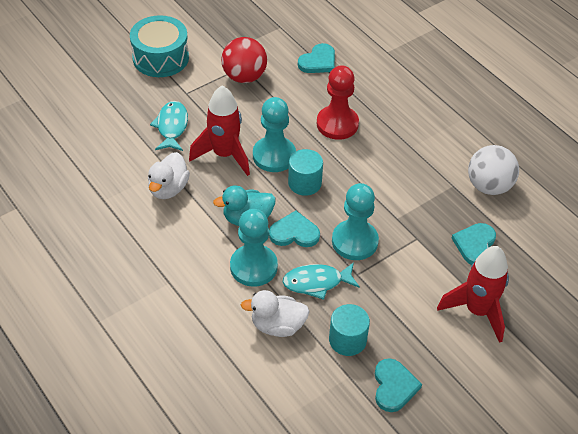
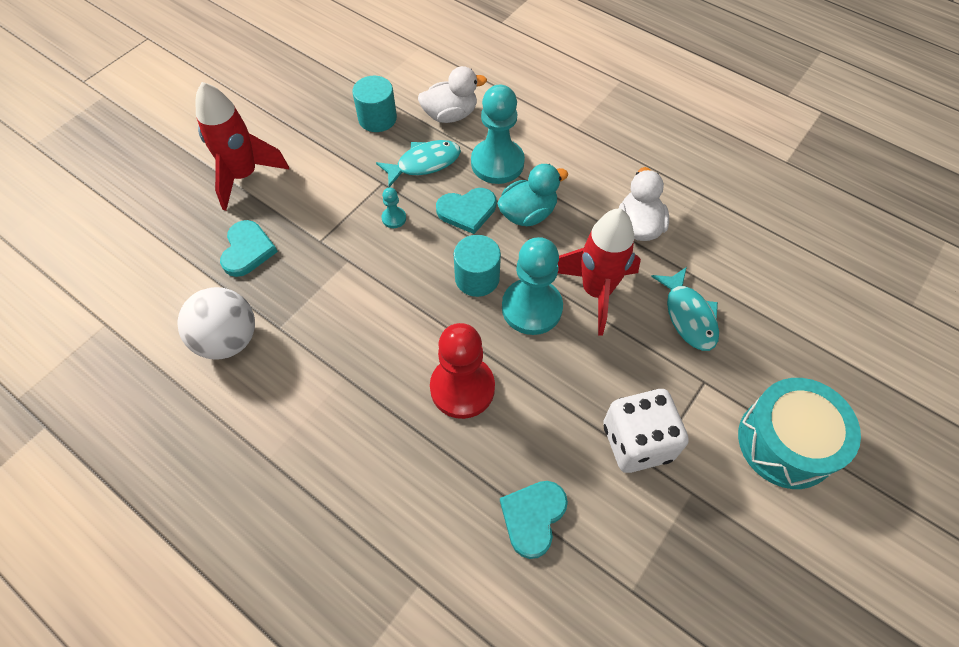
camera: 165 degrees right, 10 degrees up
(244, 77) = (637, 442): red ball -> white dice
(354, 241) = (394, 218): turquoise pawn -> turquoise pawn, size x0.44
(394, 386) = (324, 91): turquoise heart -> none

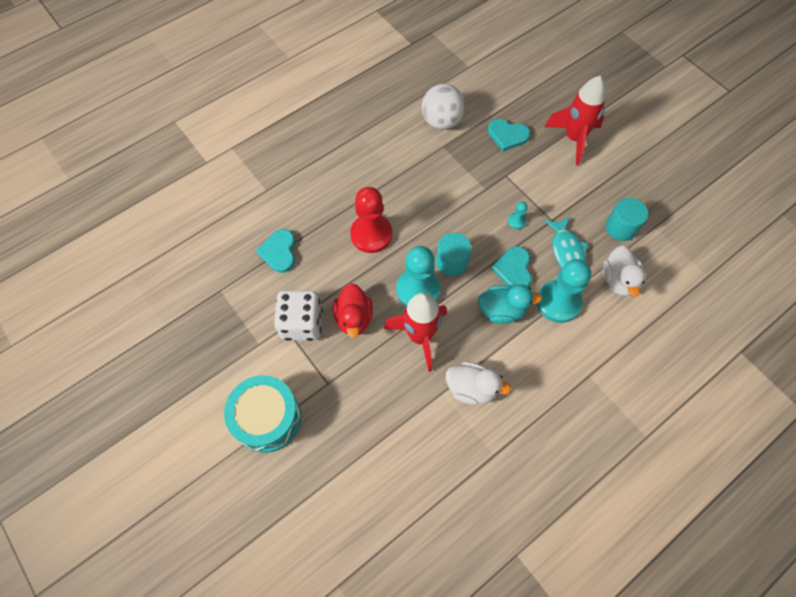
camera: 105 degrees right, 5 degrees up
(528, 214) = (502, 310): turquoise duck -> turquoise duck turned 75 degrees counterclockwise
(533, 517) = (279, 252): turquoise heart -> turquoise heart turned 135 degrees counterclockwise
(602, 375) = (354, 318): none -> red duck
(688, 316) = (381, 394): turquoise fish -> none

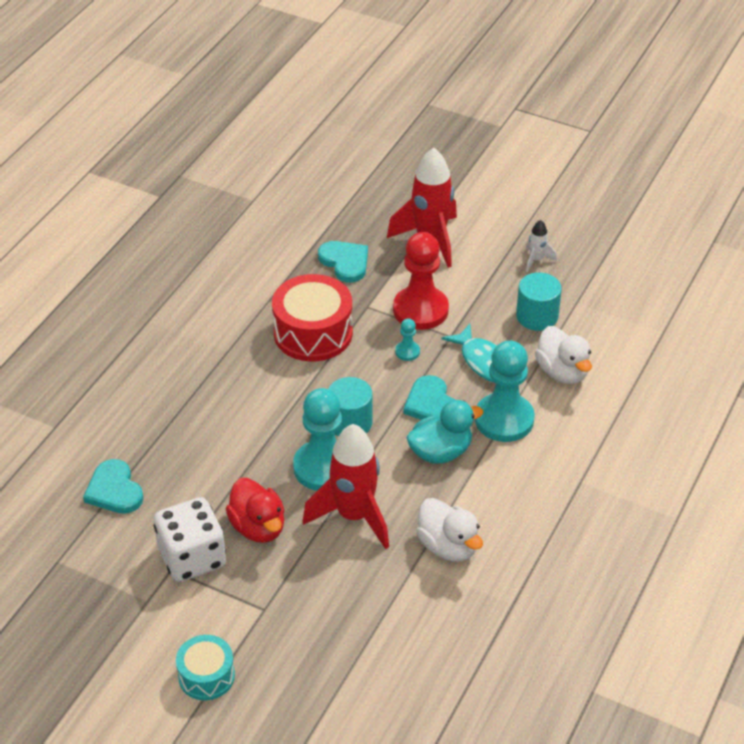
camera: 25 degrees left, 20 degrees down
(267, 418) = (206, 676): turquoise drum -> turquoise drum, size x0.59
(371, 234) = (228, 428): red pawn -> red pawn (420, 310)
(441, 121) = (251, 273): white ball -> none
(460, 182) = (313, 333): none -> red drum
(471, 388) = (448, 546): white duck -> white duck turned 60 degrees clockwise
(507, 135) = (345, 262): turquoise heart -> turquoise heart turned 120 degrees counterclockwise
(641, 182) = (536, 260): none -> white rocket

